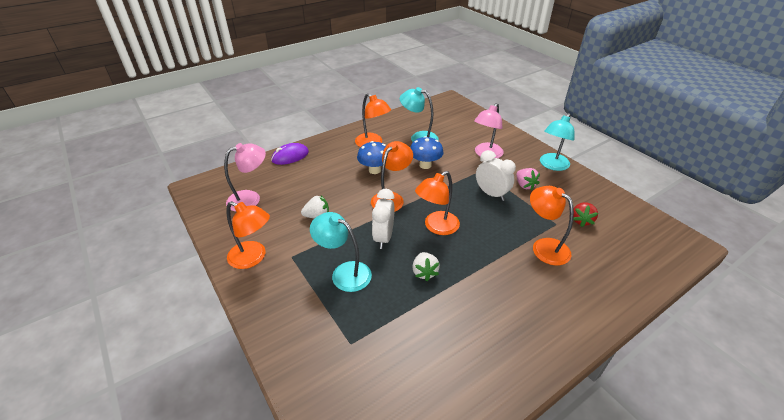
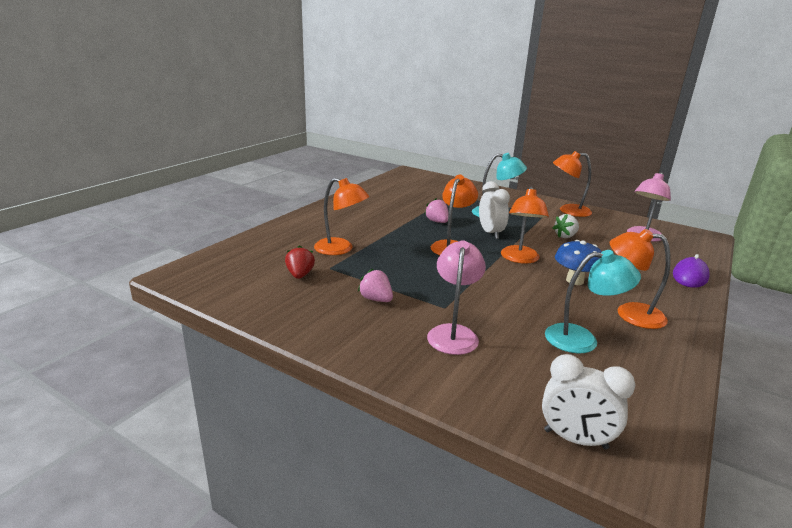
camera: 155 degrees right, 15 degrees down
(424, 272) = (437, 222): white strawberry -> pink strawberry
(425, 165) = (523, 299): blue mushroom -> none
(491, 194) = (414, 282): white clock -> white clock (575, 439)
(552, 165) = (341, 336): turquoise lamp -> none

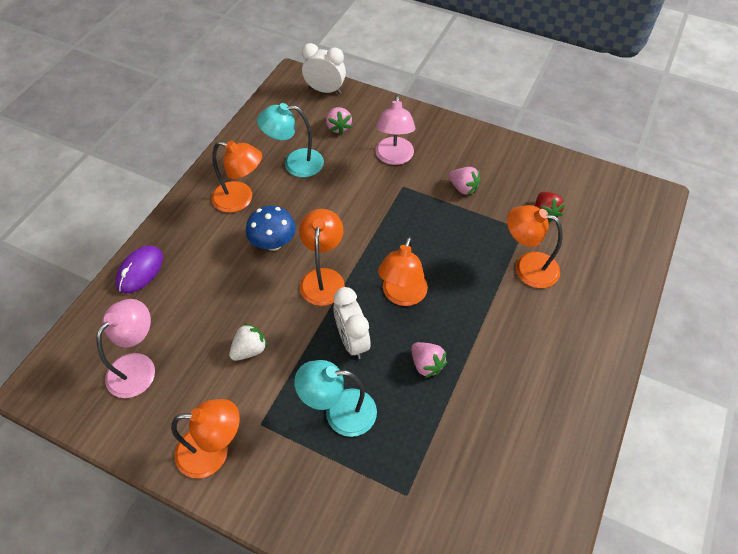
camera: 175 degrees right, 30 degrees up
(535, 375) = (338, 127): none -> pink strawberry

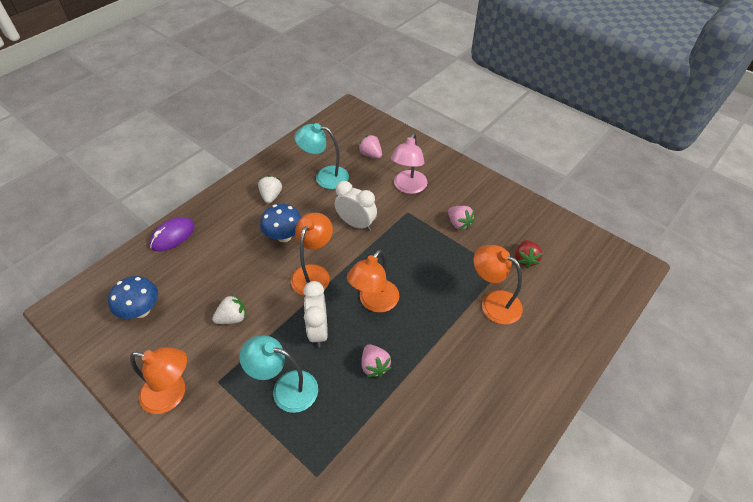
camera: 15 degrees right, 5 degrees down
(138, 366) = (141, 310): pink lamp -> blue mushroom
(240, 199) = (271, 196): orange lamp -> white strawberry
(325, 90) = (370, 124): white clock -> white clock (356, 224)
(338, 127) = (371, 155): pink strawberry -> pink strawberry turned 135 degrees clockwise

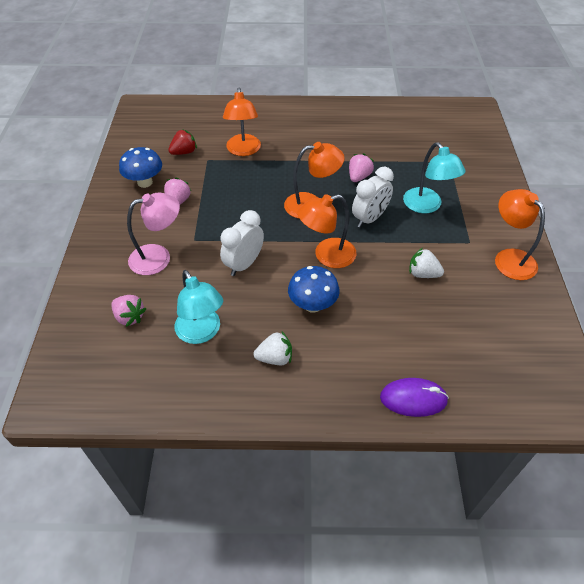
camera: 130 degrees left, 0 degrees up
(141, 310) = (496, 340): blue mushroom -> blue mushroom (145, 182)
(271, 196) = (275, 358): white strawberry -> white strawberry turned 150 degrees counterclockwise
(356, 224) = (244, 264): white clock -> white clock turned 45 degrees clockwise
(371, 155) = (129, 317): pink strawberry -> pink strawberry turned 60 degrees counterclockwise

